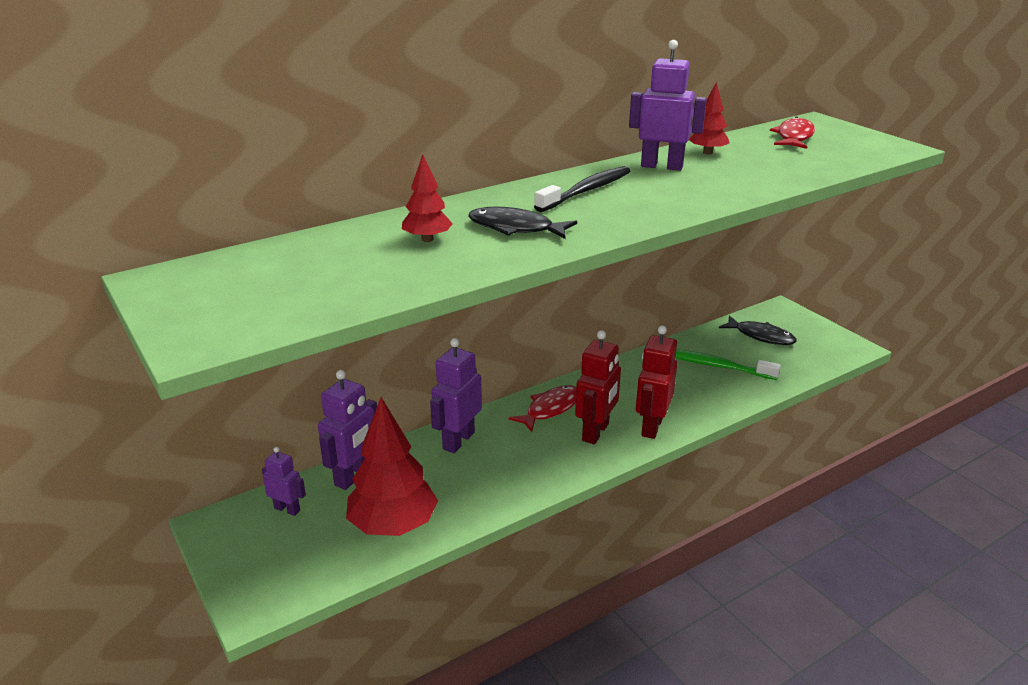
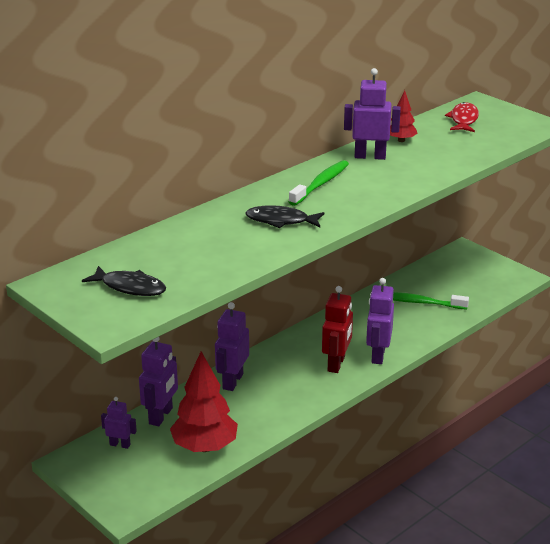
camera: 10 degrees left, 0 degrees up
(427, 239) = (222, 235): red tree -> none
(550, 409) = (297, 350): red fish -> none
(586, 191) = (321, 184): black toothbrush -> green toothbrush
(651, 426) = (377, 355): red robot -> purple robot
(761, 336) = (450, 274): black fish -> black fish (130, 287)

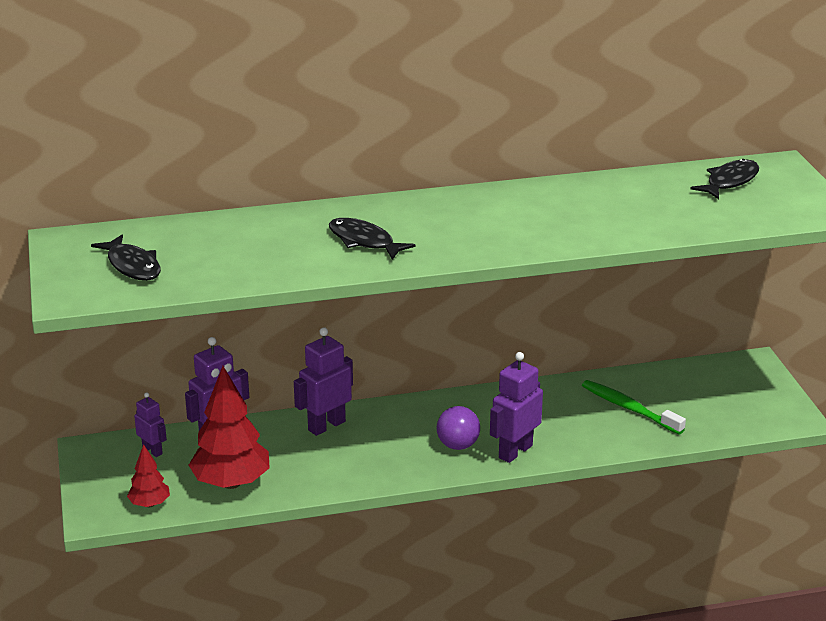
camera: 30 degrees right, 0 degrees up
(321, 184) = (459, 213): green toothbrush -> none
(336, 364) = (458, 445): red robot -> purple ball
(370, 156) = (555, 196): purple robot -> none
(401, 140) = (618, 187): red tree -> red tree (149, 504)
(463, 120) = (729, 181): red fish -> black fish

